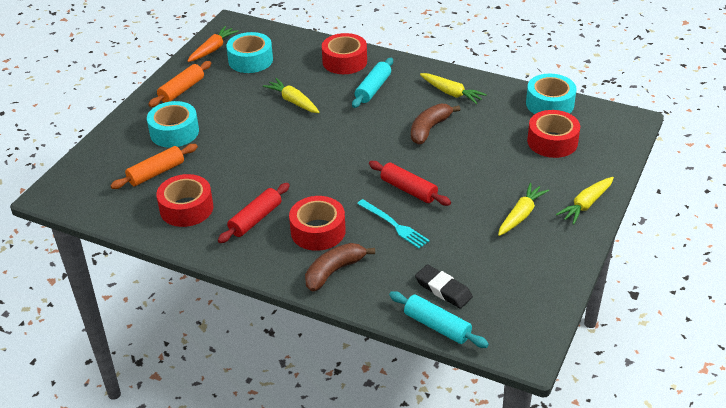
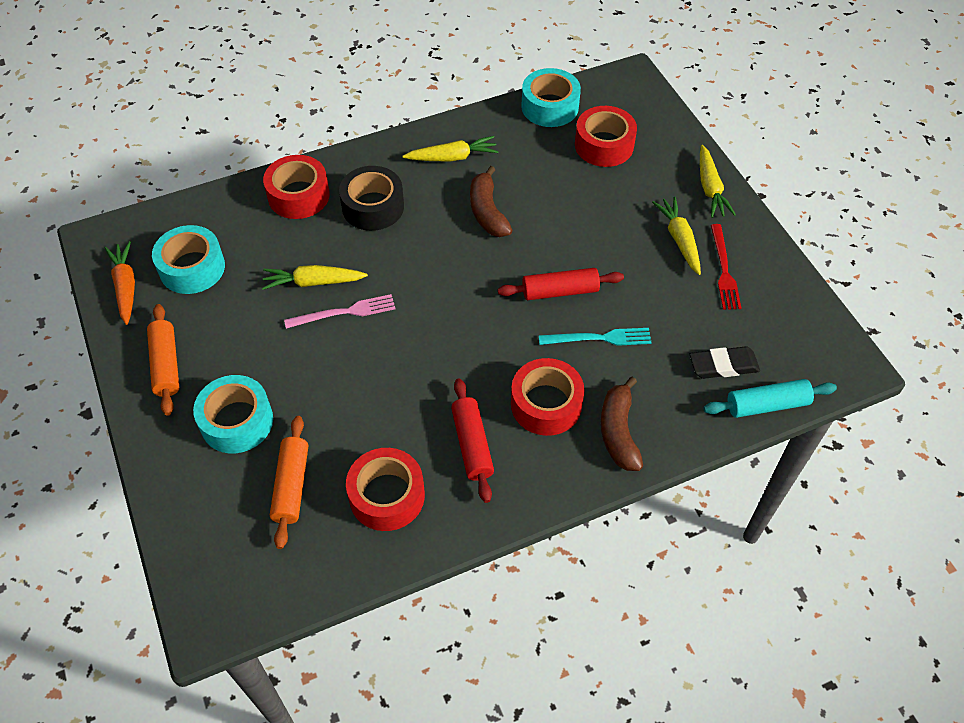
camera: 50 degrees left, 15 degrees up
(287, 123) = (344, 312): none -> pink fork
(373, 89) = (373, 207): turquoise rolling pin -> black tape
(524, 248) = (724, 270): none -> red fork

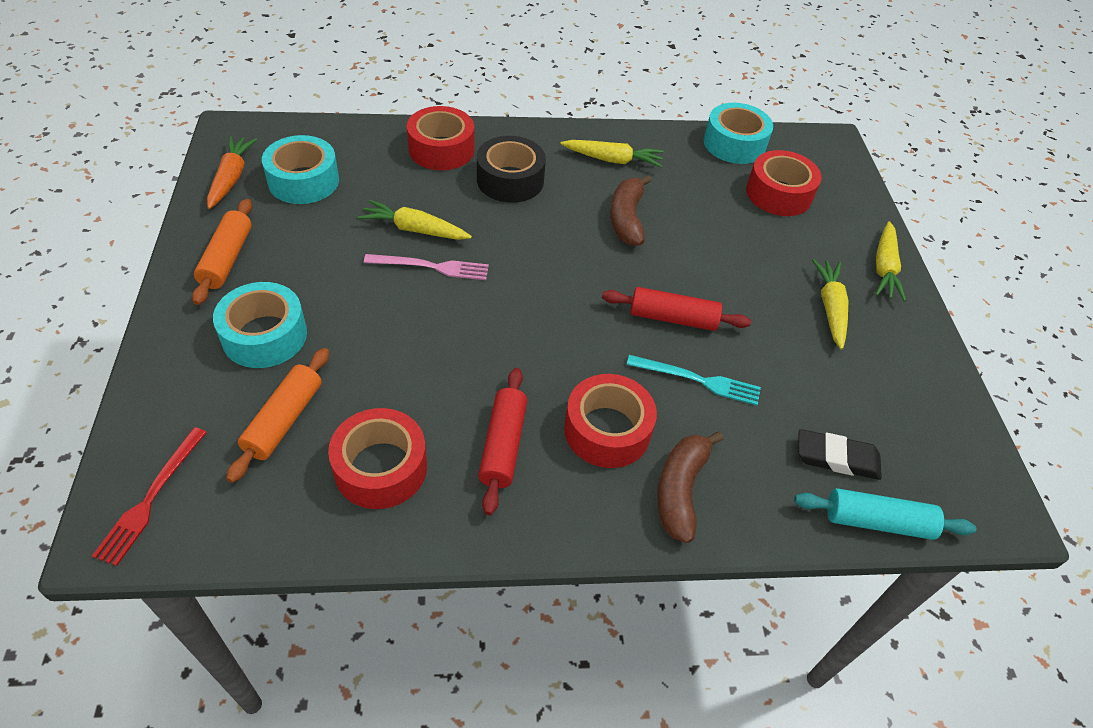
camera: 15 degrees right, 5 degrees down
(724, 270) = (872, 355): red fork -> red fork (151, 498)

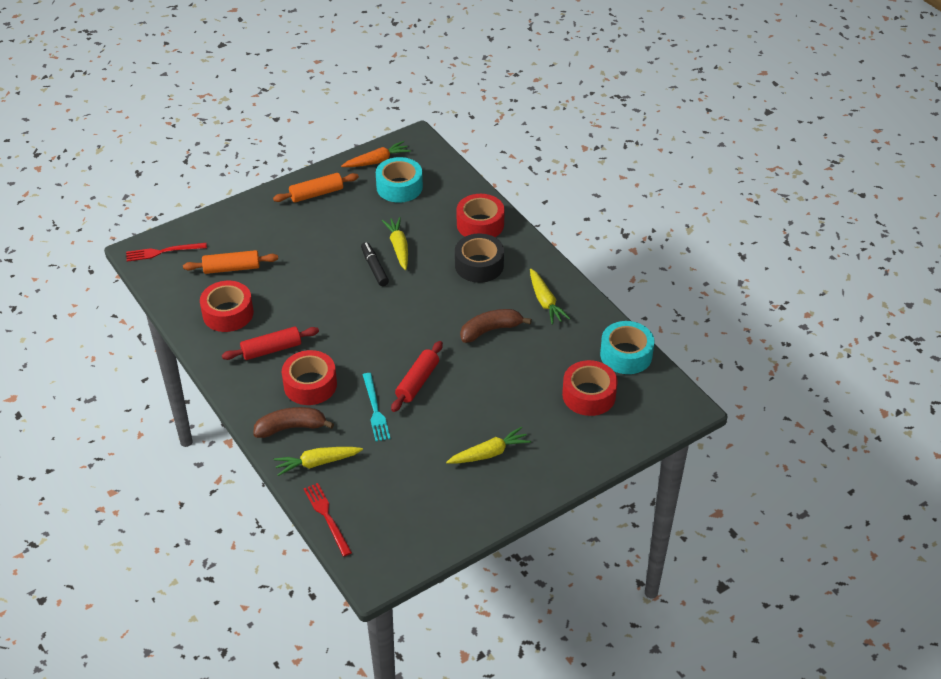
camera: 65 degrees right, 5 degrees down
(264, 335) = (277, 234): turquoise tape -> none
(431, 267) = (374, 268): pink fork -> black marker
(673, 318) = (417, 382): red rolling pin -> red rolling pin turned 45 degrees clockwise
(837, 458) = (361, 488): black eraser -> none
(877, 521) = (327, 517): turquoise rolling pin -> red fork
(884, 268) = (556, 472): yellow carrot -> yellow carrot (317, 463)

